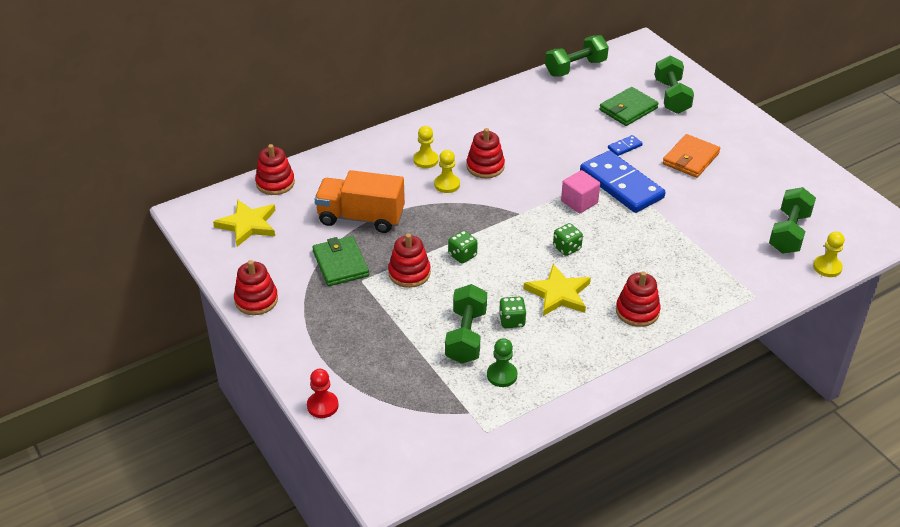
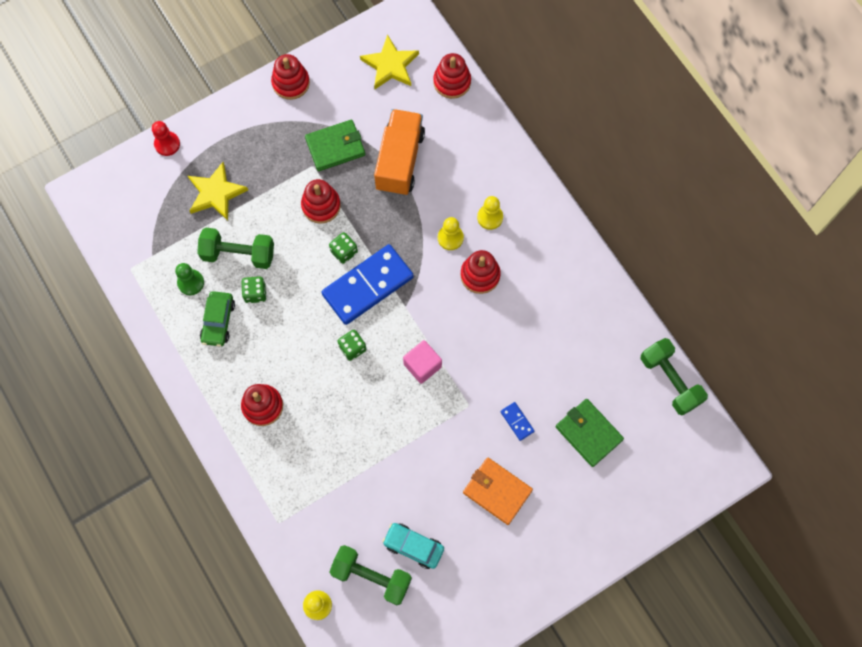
camera: 90 degrees right, 30 degrees up
(546, 350) = (218, 321): none -> green car
(558, 294) = (289, 336): yellow star -> yellow star (216, 193)
(621, 185) = (450, 411): blue domino -> blue domino (367, 285)
(671, 97) = (616, 487): green dumbbell -> none
(753, 207) = (413, 546): none -> turquoise car

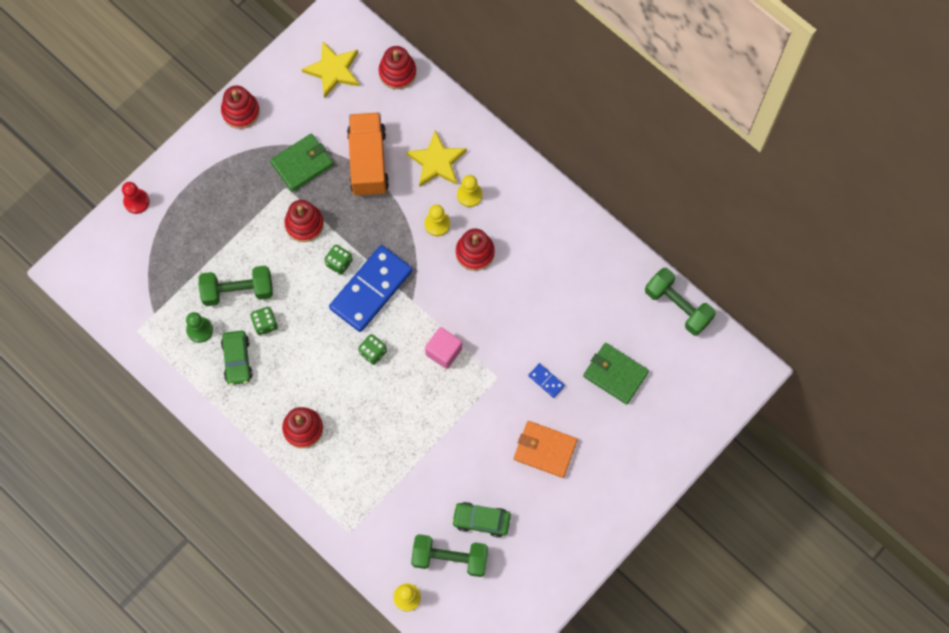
camera: 15 degrees left, 0 degrees up
(216, 193) = (198, 238): yellow star -> yellow star (436, 162)
(413, 546) = (481, 520): turquoise car -> green car

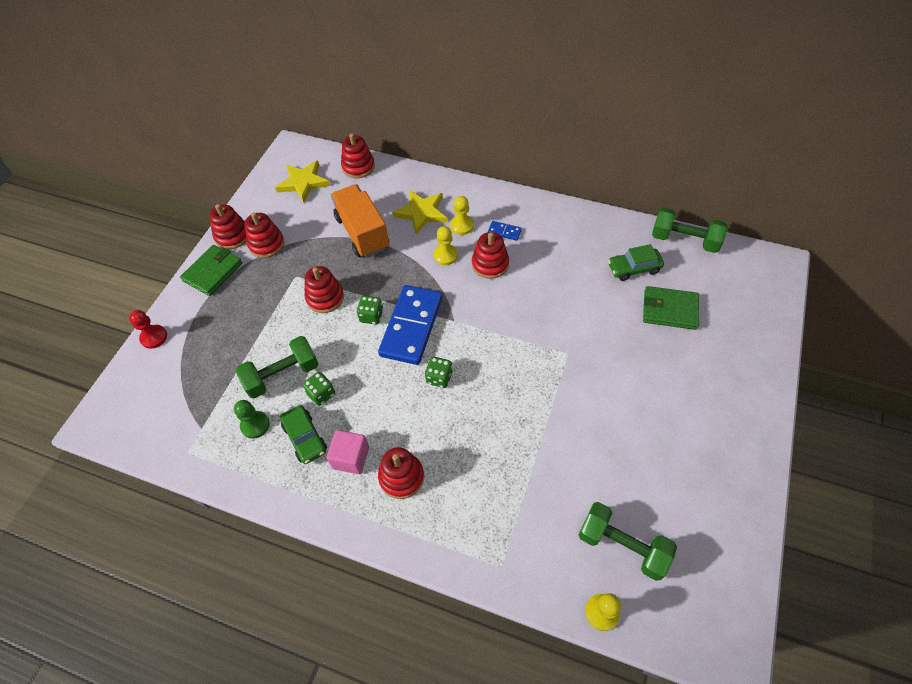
camera: 20 degrees left, 15 degrees down
(270, 136) = (266, 244): none -> red stacking toy
(302, 164) = (304, 254): green wallet -> green wallet (213, 272)
(444, 351) = (506, 351): pink cube -> pink cube (351, 458)
(450, 558) = (622, 545): green dumbbell -> green dumbbell turned 45 degrees clockwise
(481, 520) = (631, 491): green car -> green car (634, 268)
(545, 450) = (650, 398): orange wallet -> none
(546, 381) = (613, 338): blue domino -> blue domino (504, 232)

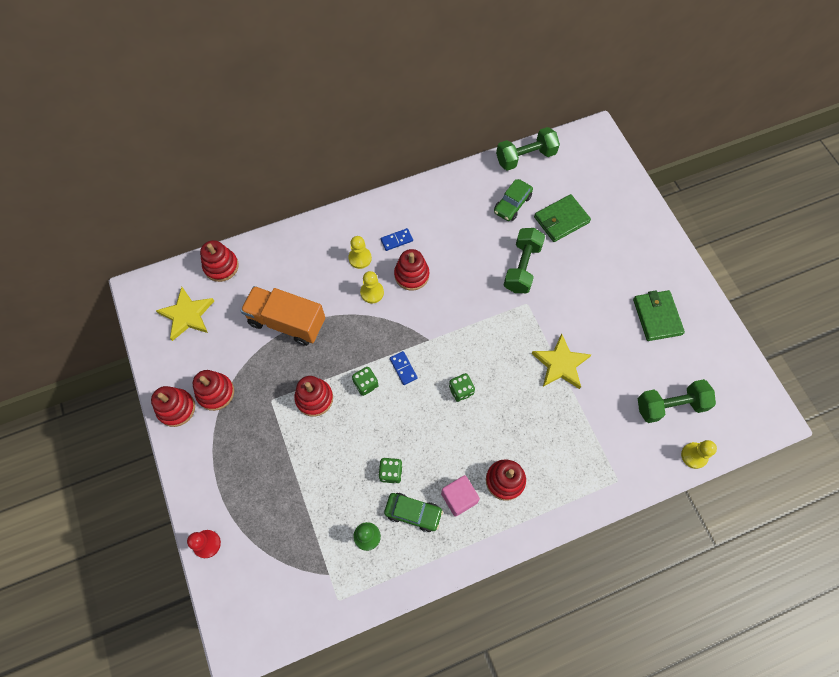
camera: 45 degrees left, 10 degrees up
(213, 272) = (195, 452): green wallet -> green wallet (657, 317)
(282, 375) = (346, 484): green dumbbell -> green dumbbell (522, 267)
(411, 326) = (403, 368): blue domino -> blue domino, size x0.41
(421, 213) = (317, 270): yellow star -> yellow star (560, 364)

